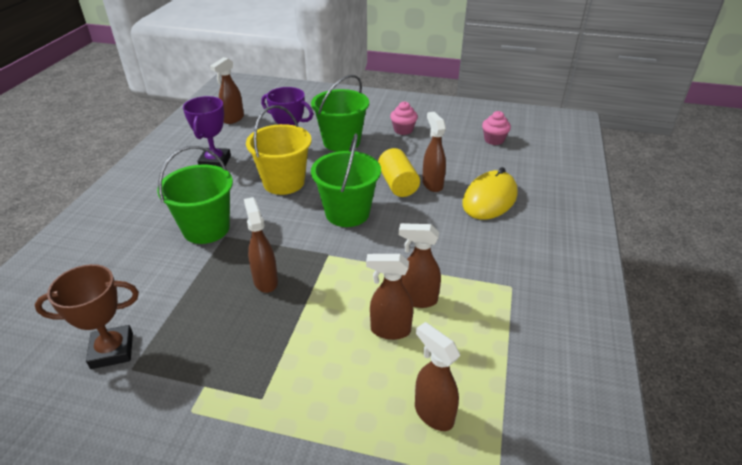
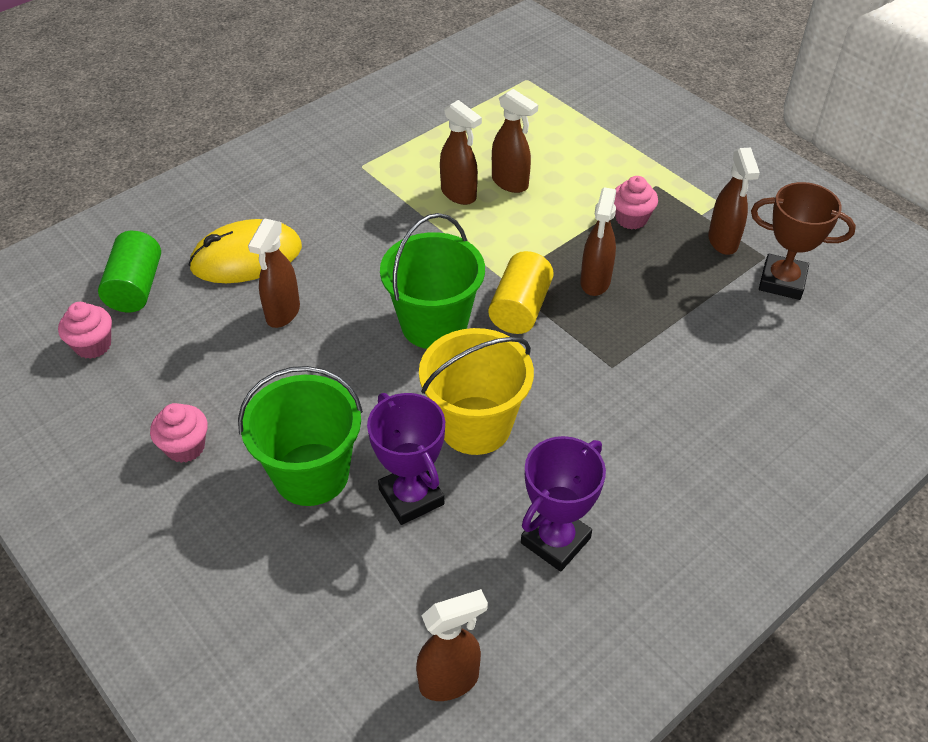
camera: 145 degrees left, 10 degrees up
(206, 229) = (631, 391): green bucket -> none
(266, 347) = (631, 219): none -> pink cupcake
(398, 184) = (325, 337): yellow cylinder -> yellow cylinder (520, 308)
(433, 413) = (531, 122): brown spray bottle -> brown spray bottle (723, 242)
(517, 164) = (136, 287): none -> green cylinder

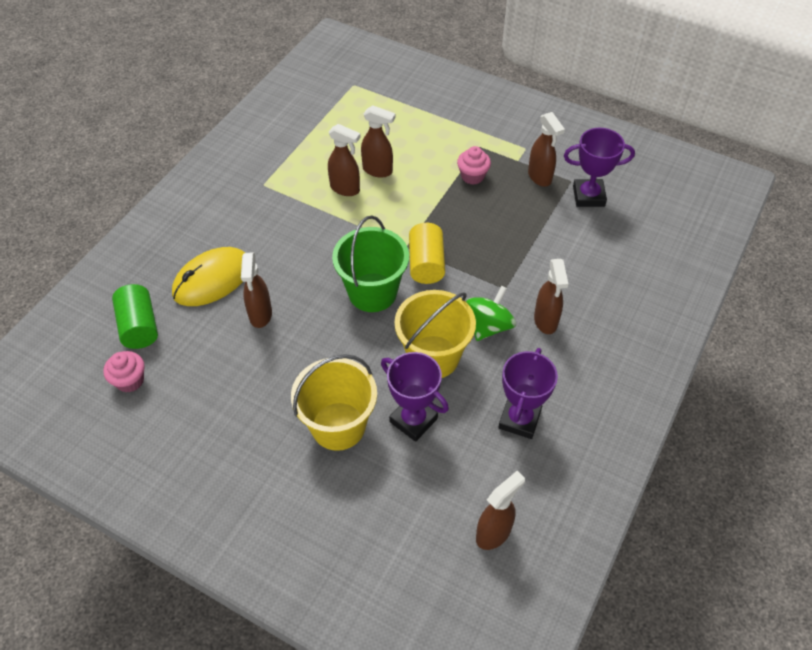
camera: 20 degrees left, 5 degrees up
(185, 447) = (239, 435): pink cupcake -> none
(311, 474) = (338, 426): green bucket -> yellow bucket
(568, 408) = (489, 326): none -> green spinning top
(595, 282) = (468, 230): brown spray bottle -> brown spray bottle (545, 321)
(782, 281) = (588, 196): brown trophy -> purple trophy

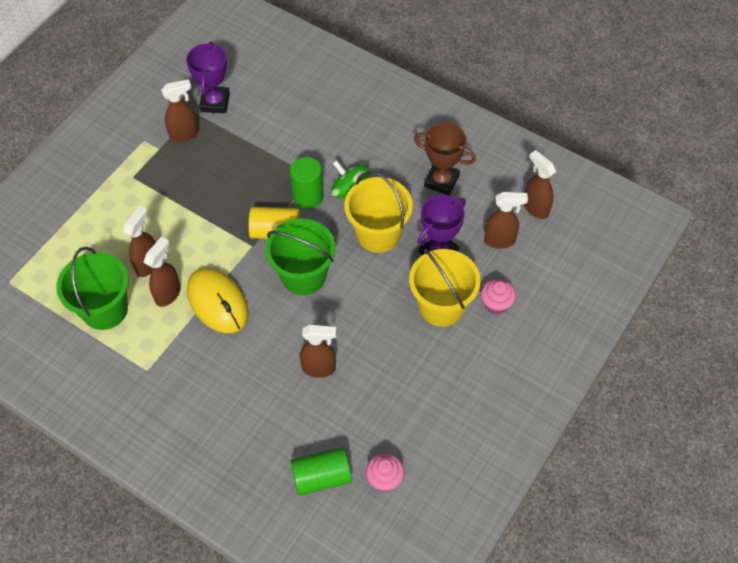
camera: 85 degrees left, 5 degrees up
(212, 279) = (270, 413): yellow mouse -> yellow mouse (218, 302)
(327, 148) = (105, 309): none -> green bucket
(472, 176) = (172, 186): pink cupcake -> pink cupcake (496, 304)
(476, 288) = (308, 196): none -> green cylinder
(519, 419) = (441, 181): purple trophy -> brown trophy
(545, 321) = (349, 152): brown spray bottle -> brown spray bottle (500, 240)

